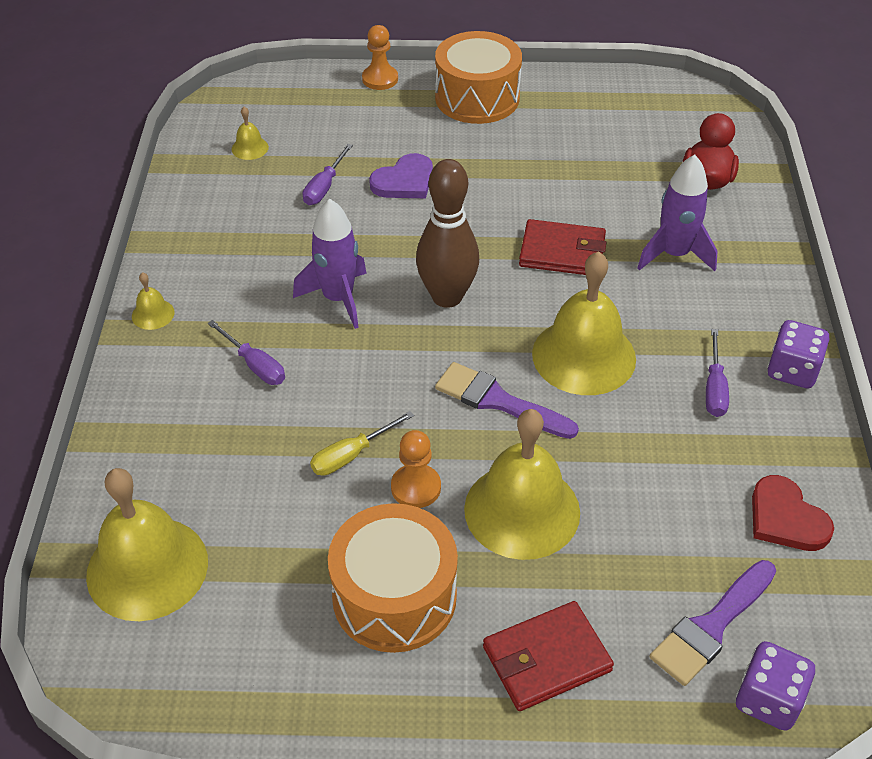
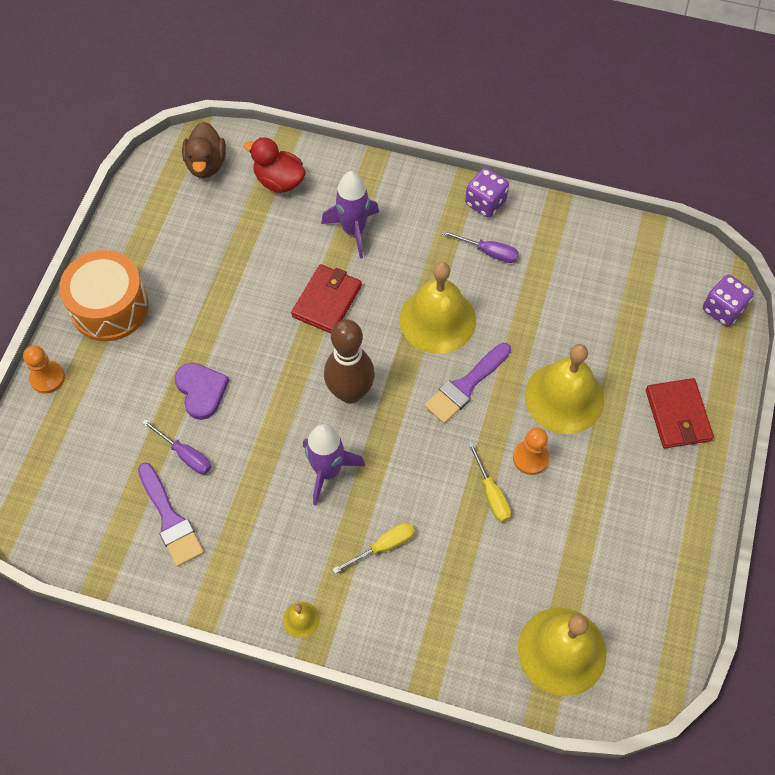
camera: 75 degrees left, 15 degrees up
(250, 148) = (105, 508): yellow bell -> none
(255, 365) = (383, 546): purple screwdriver -> yellow screwdriver
(394, 596) = (616, 492): orange drum -> none
(694, 121) = (206, 164): none -> brown duck
(711, 626) = (671, 320): purple brush -> purple brush (170, 519)
(786, 518) = (602, 253): red heart -> none

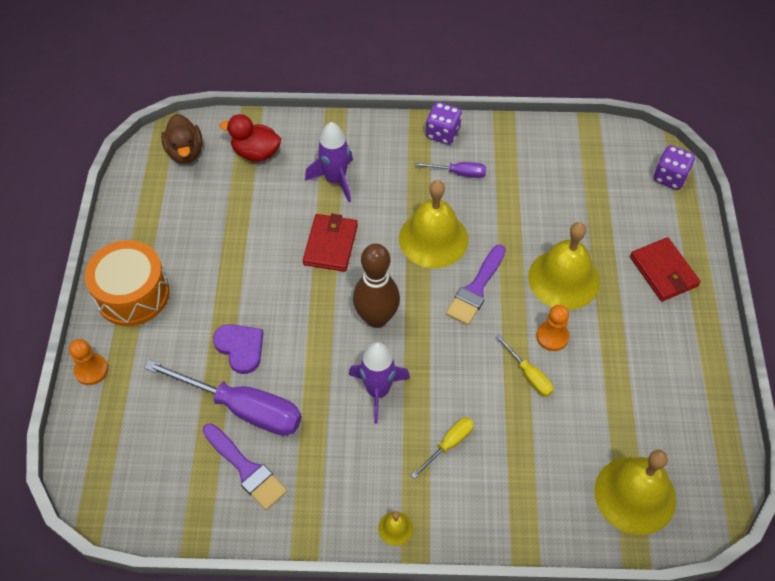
camera: 15 degrees left, 5 degrees down
(185, 455) = (243, 408): purple screwdriver -> purple screwdriver, size x2.05

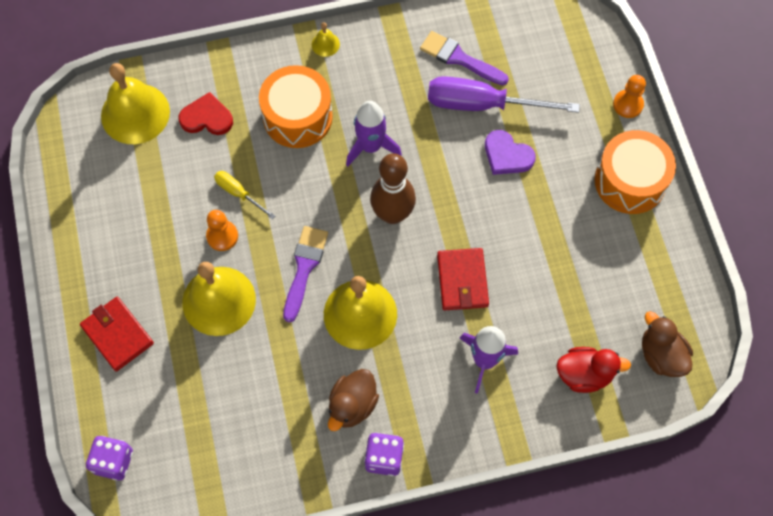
camera: 165 degrees right, 10 degrees up
(449, 444) = (297, 117): yellow screwdriver -> orange drum
(459, 173) = (352, 405): purple screwdriver -> brown duck
(552, 469) = (207, 117): none -> red heart

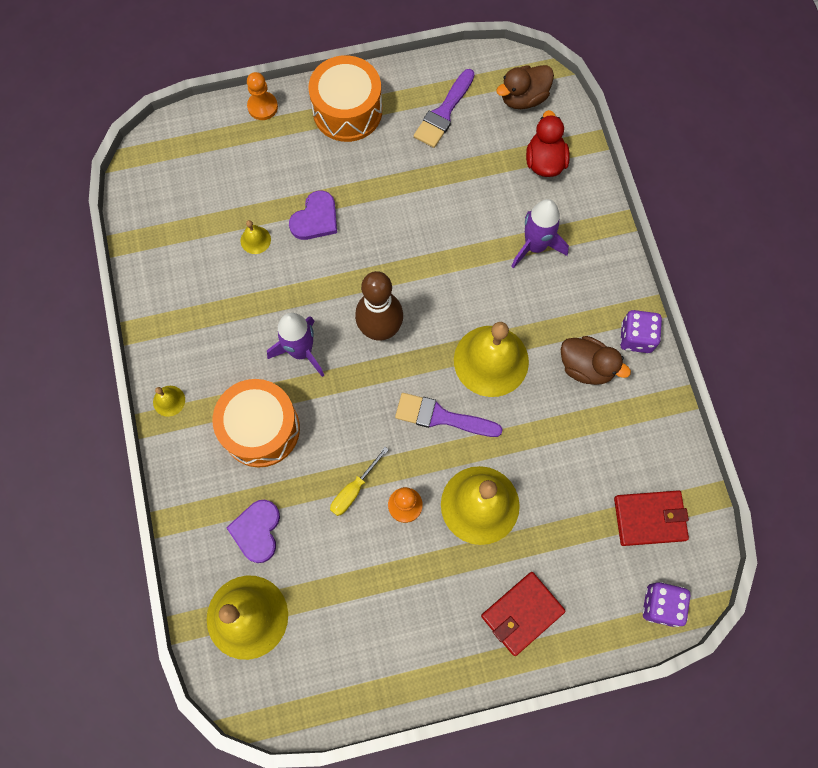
camera: 90 degrees left, 5 degrees up
(207, 117) = (257, 531): red heart -> purple heart
(459, 58) = (198, 261): purple brush -> purple brush (443, 113)
(462, 281) = (453, 264): red wallet -> red wallet (649, 518)
(482, 104) = (255, 240): purple screwdriver -> yellow bell

